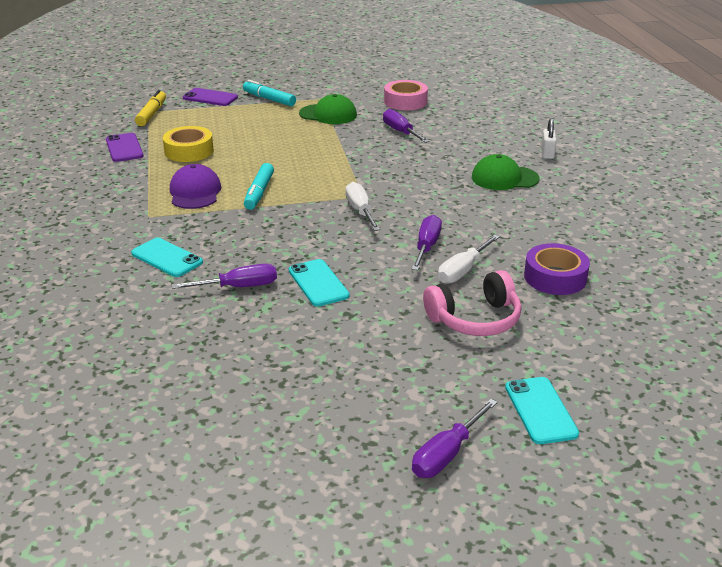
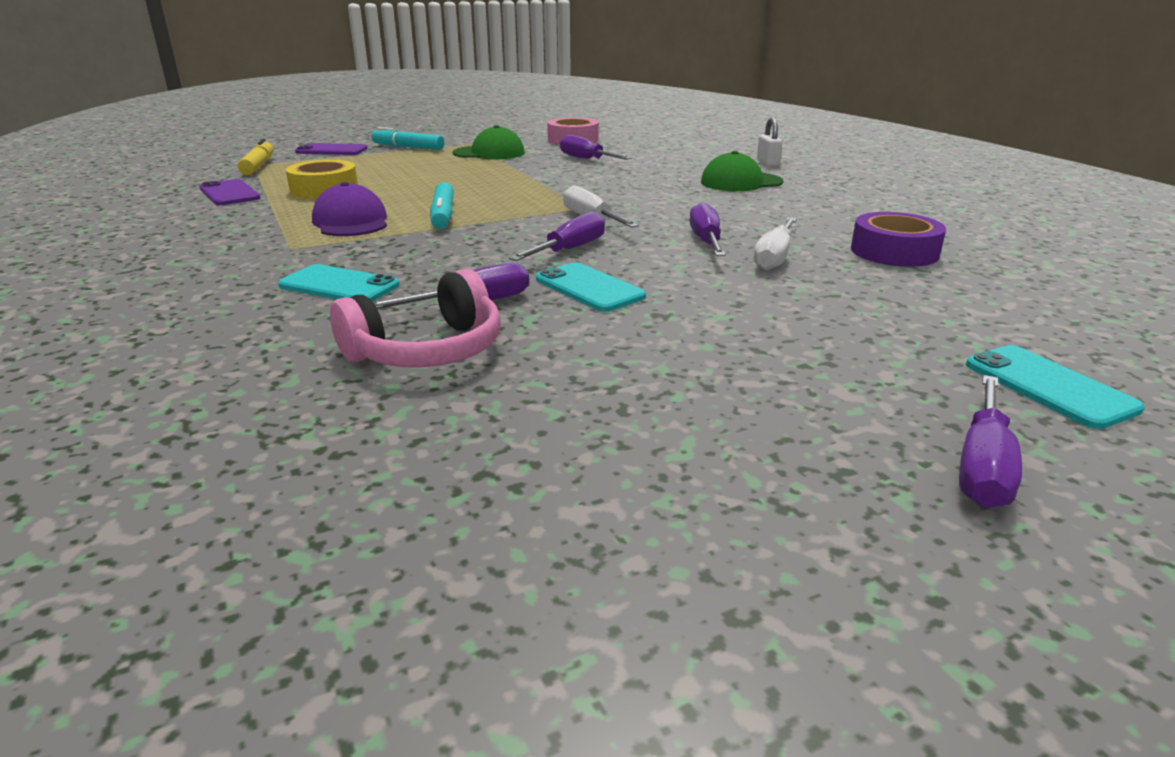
camera: 15 degrees left, 5 degrees down
(326, 243) = (569, 250): none -> purple screwdriver
(475, 319) = (841, 300): pink headphones -> pink headphones (427, 351)

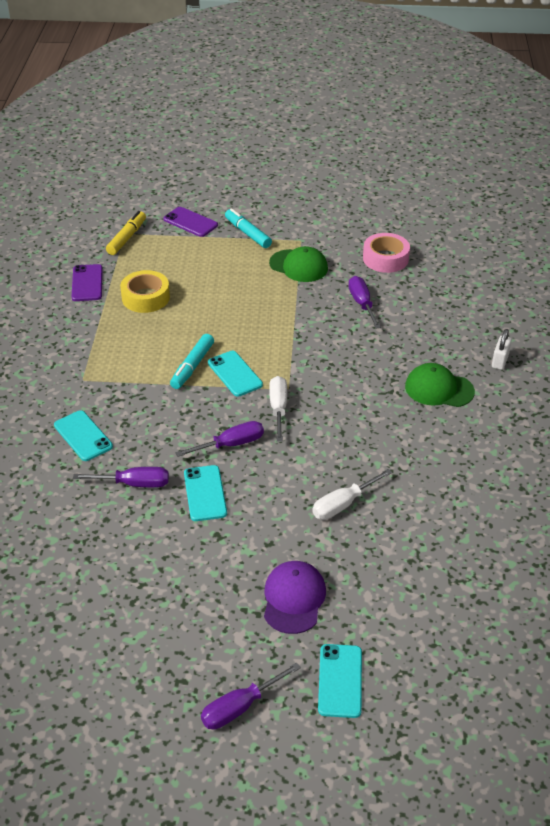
camera: 30 degrees right, 15 degrees up
(351, 222) = (134, 355): purple cap -> purple cap (293, 599)
(427, 351) = (85, 518): pink headphones -> none
(505, 210) = (235, 374): none -> turquoise phone
(706, 241) = (322, 467): purple screwdriver -> none
(894, 252) = (427, 530): purple tape -> none

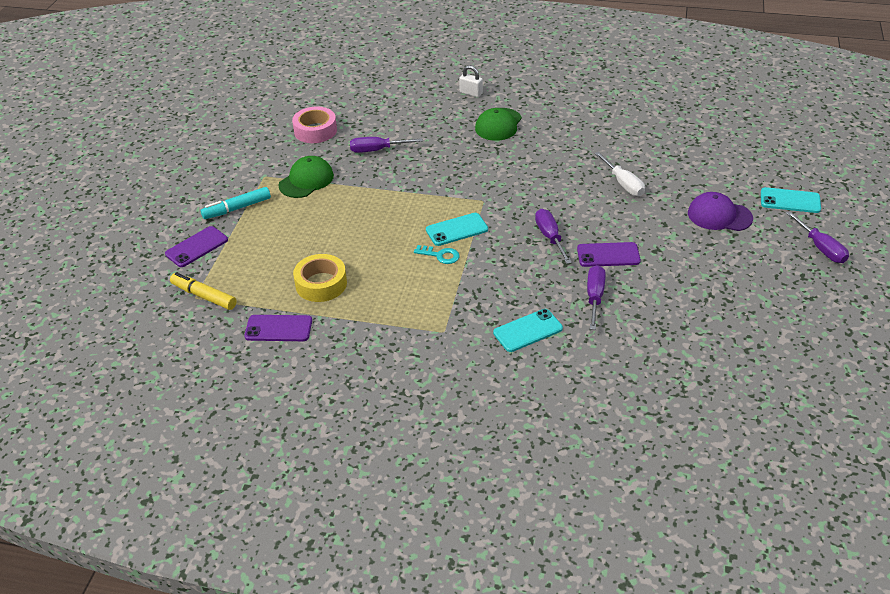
camera: 80 degrees left, 0 degrees up
(192, 366) = (440, 255): turquoise marker -> turquoise key
(205, 493) = (608, 255): turquoise phone -> purple phone
(278, 408) = (508, 208): white screwdriver -> none

